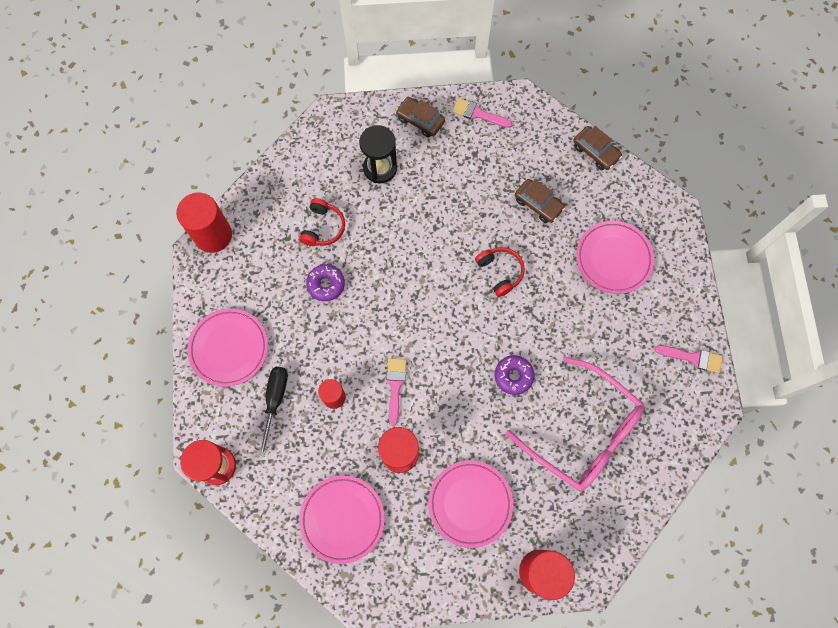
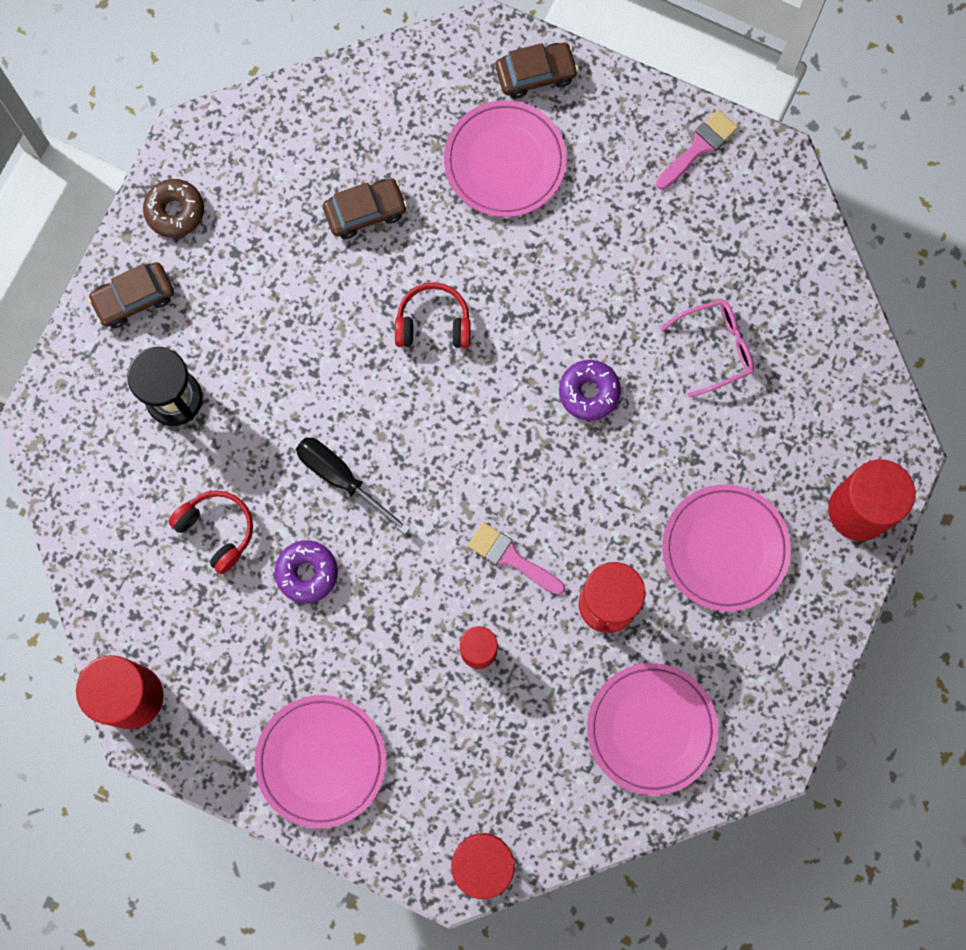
camera: 60 degrees left, 5 degrees up
(275, 401) = (436, 735): black screwdriver -> black screwdriver (341, 478)
(478, 114) = (175, 211): pink brush -> brown donut
(583, 432) = (716, 347): pink glasses -> pink glasses, size x0.49
(595, 152) = (335, 87): brown car -> brown car (536, 74)

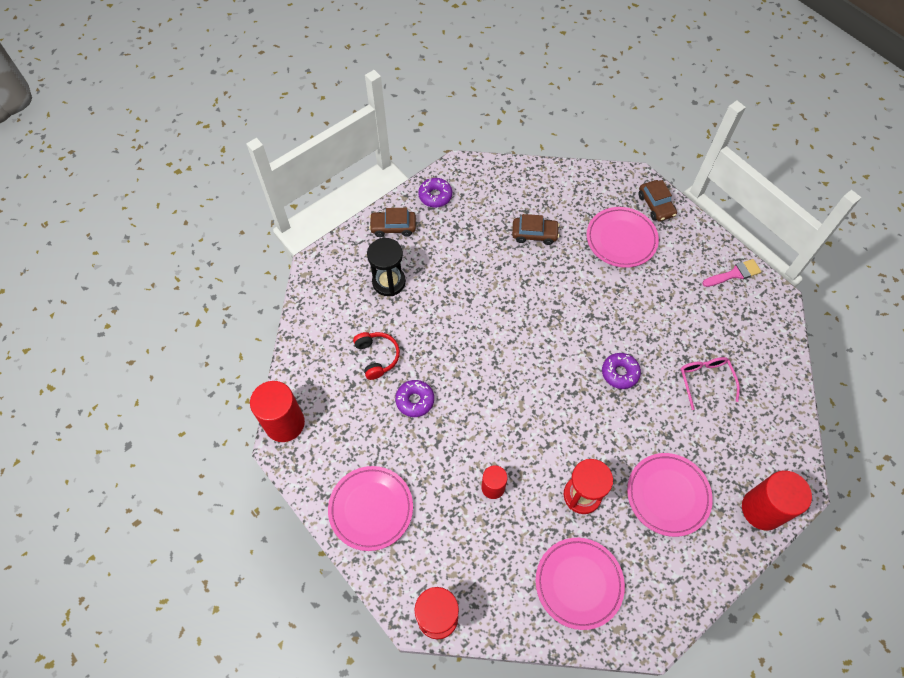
camera: 25 degrees right, 15 degrees down
(175, 211) = (435, 196): brown donut -> purple donut
(341, 478) = (458, 359): black screwdriver -> none
(433, 323) = (546, 302): red headphones -> none
(511, 557) = (535, 443): pink brush -> none
(536, 74) = (656, 205): brown car -> brown car turned 60 degrees clockwise
(716, 347) = (705, 380): pink glasses -> pink glasses turned 105 degrees counterclockwise

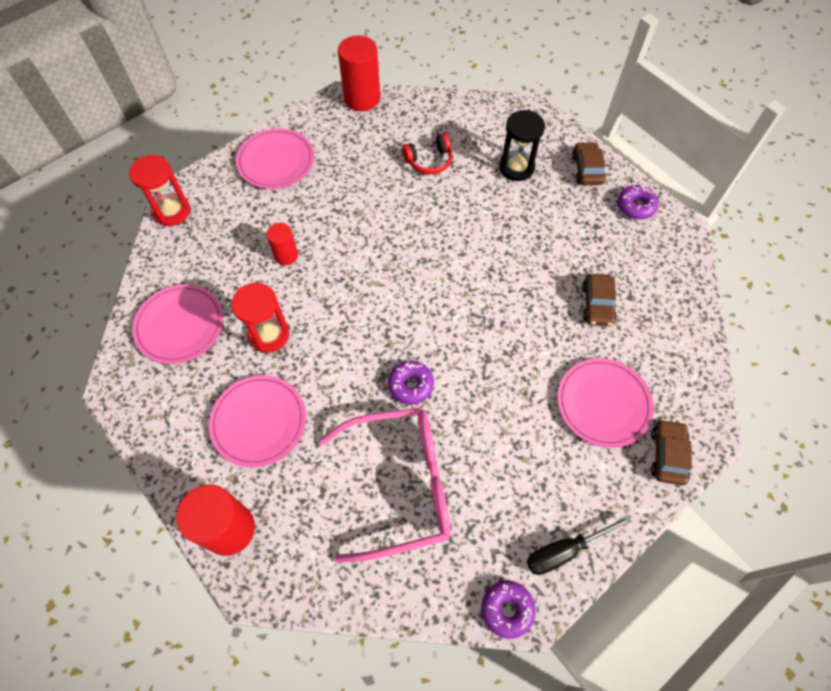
camera: 90 degrees right, 0 degrees up
(415, 400) = (381, 192): purple donut -> purple donut (507, 609)
(656, 205) = (667, 455): brown car -> brown car turned 120 degrees clockwise
(705, 380) = (400, 485): pink glasses -> pink glasses, size x2.02
(734, 274) = (565, 550): pink brush -> black screwdriver

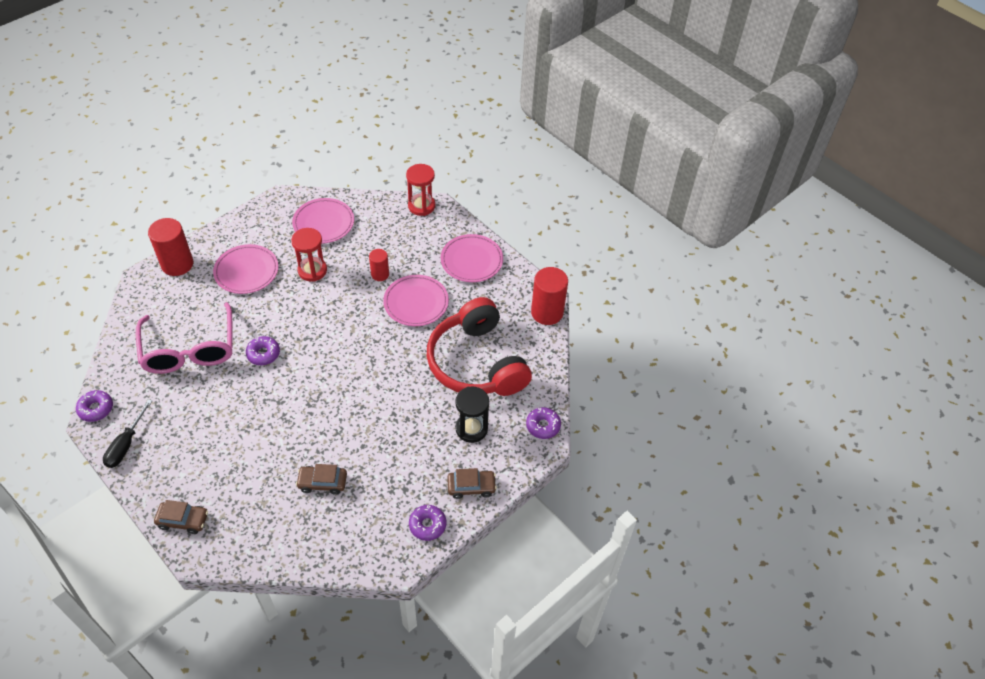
camera: 85 degrees right, 10 degrees down
(429, 161) = (476, 363): red headphones -> red headphones, size x2.46
(509, 110) = (543, 426): none -> purple donut
(565, 550) = (126, 444): black screwdriver -> black screwdriver turned 135 degrees counterclockwise
(603, 404) = (232, 479): pink plate -> pink plate (416, 303)

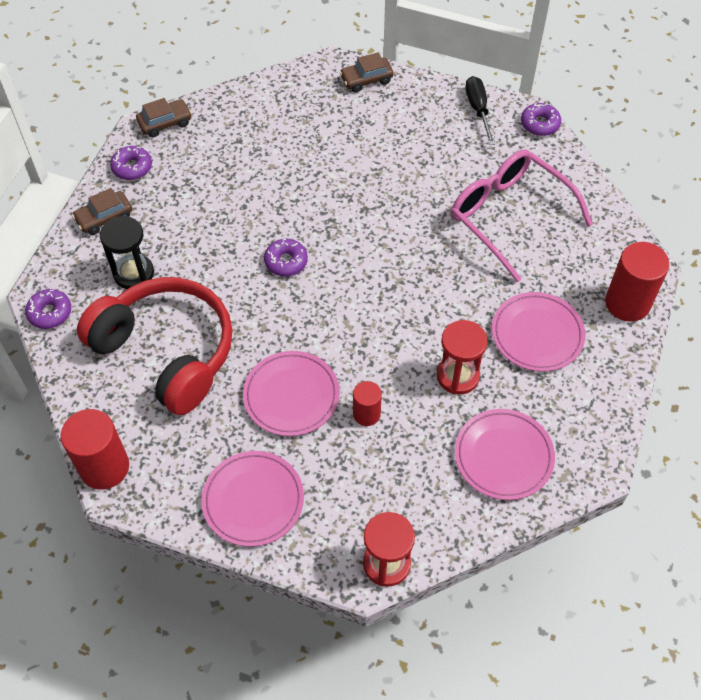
camera: 155 degrees right, 5 degrees up
(263, 354) = (425, 248): purple donut -> purple donut (286, 262)
(322, 482) = (261, 158): brown car -> brown car (165, 123)

